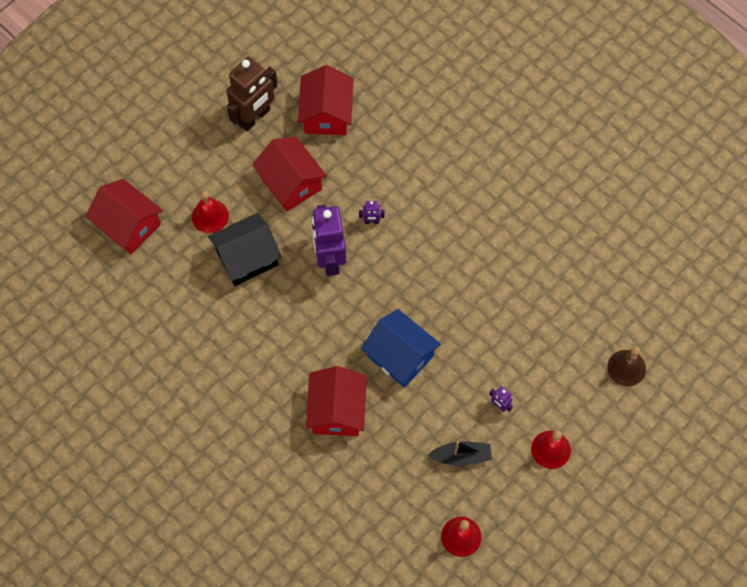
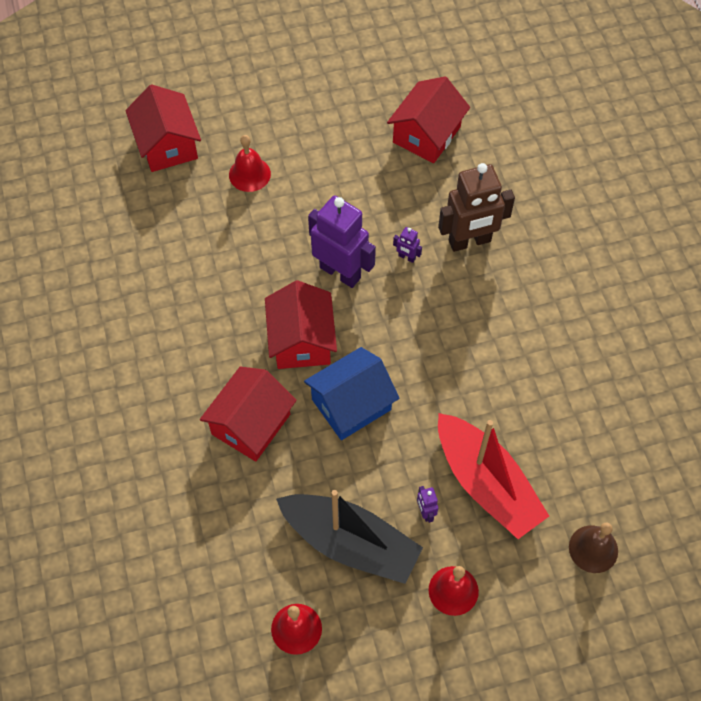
camera: 30 degrees right, 5 degrees down
(247, 258) = (259, 230): black house -> none
(254, 117) = (353, 105): brown robot -> brown robot (470, 241)
(291, 183) = (349, 182): red house -> red house (301, 340)
(329, 259) = (340, 272): purple robot -> purple robot turned 105 degrees clockwise
(400, 356) = (351, 404): blue house -> blue house turned 75 degrees clockwise
(461, 456) = (350, 543): black boat -> black boat, size x1.93
(529, 362) = (486, 484): none -> red boat

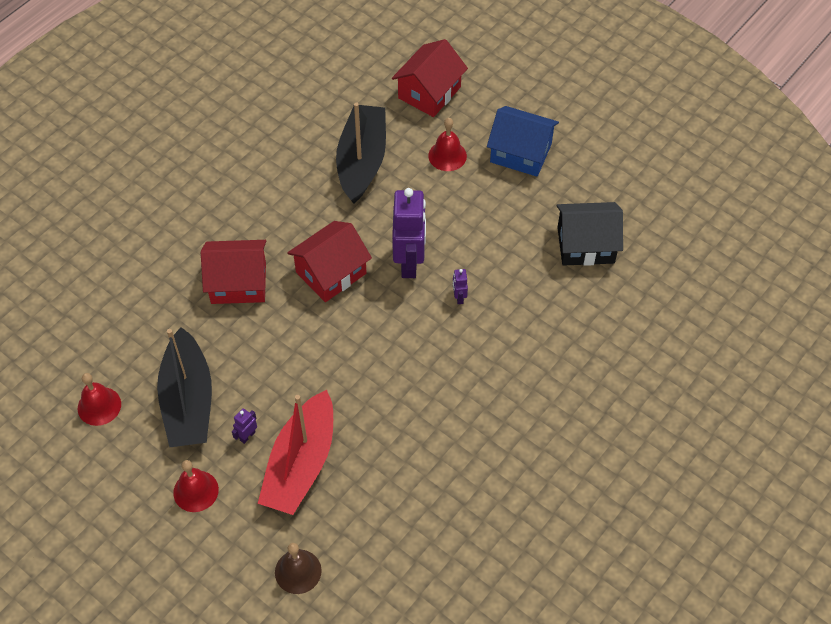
camera: 55 degrees right, 5 degrees down
(197, 242) = (362, 161): none -> black boat
(351, 404) = (301, 335): blue house -> blue house (520, 153)
(426, 134) = (585, 245): red house -> black house
(470, 241) = (510, 331): brown robot -> none

